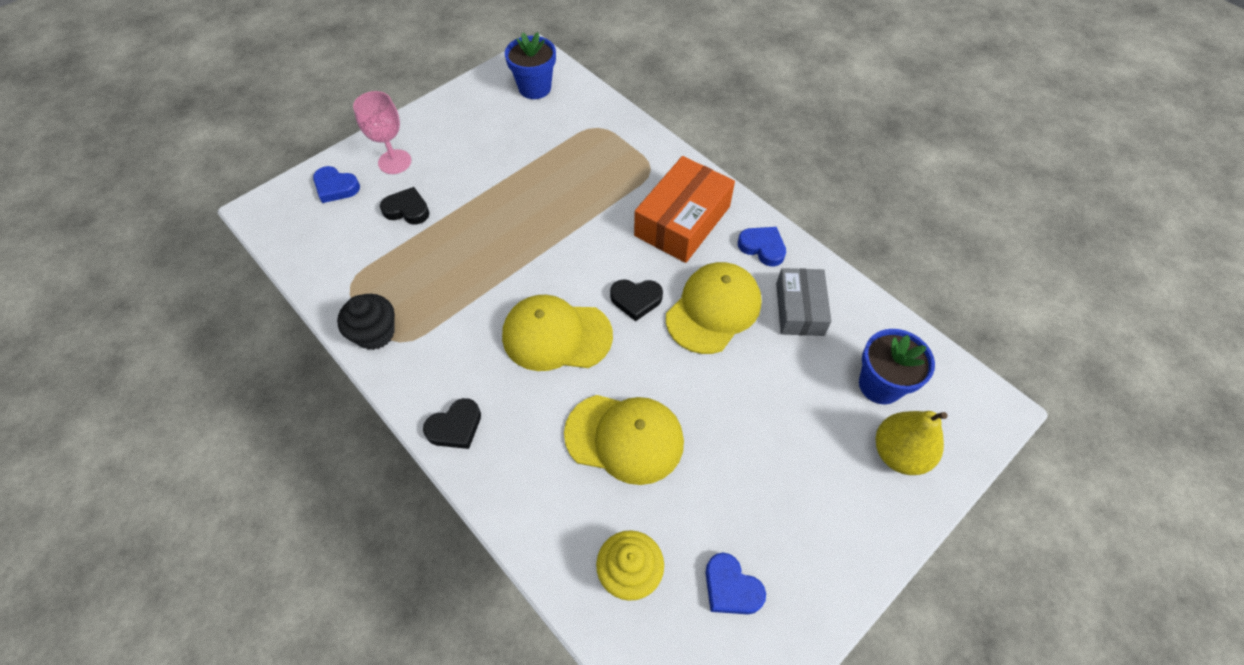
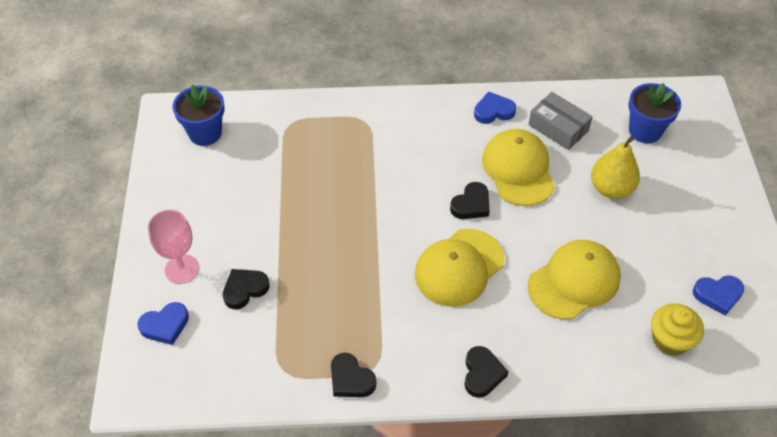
camera: 50 degrees left, 5 degrees down
(375, 333) = (351, 379): black cupcake -> black heart
(682, 221) = (429, 135): orange box -> none
(899, 453) = (696, 156): yellow pear -> yellow pear (611, 189)

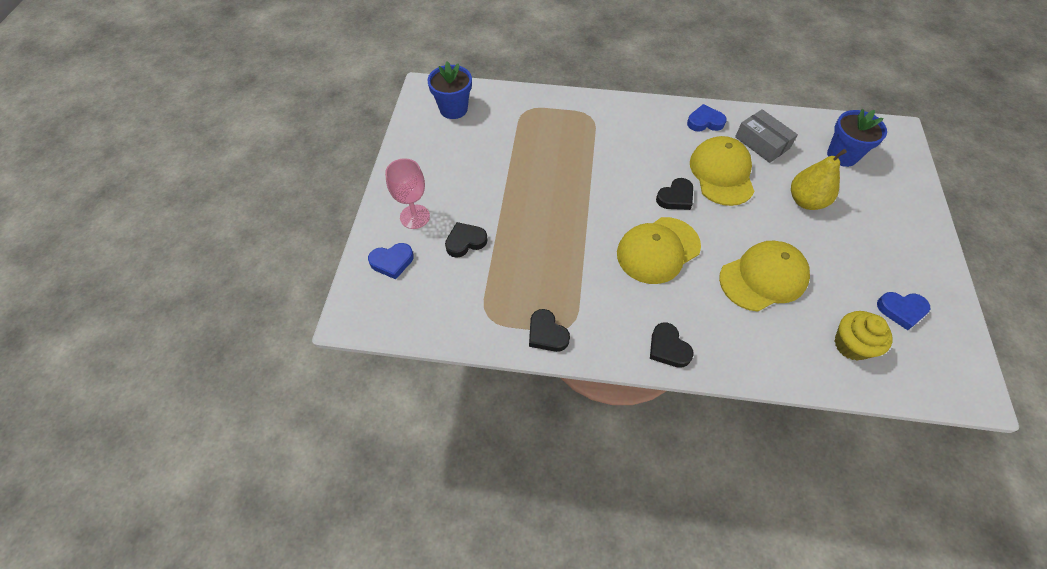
camera: 10 degrees right, 5 degrees up
(482, 374) = (668, 348): black heart -> black heart turned 135 degrees clockwise

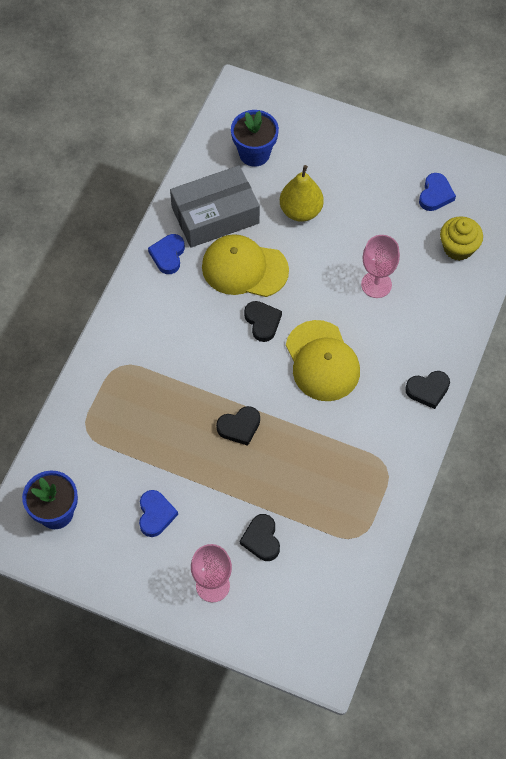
camera: 75 degrees left, 5 degrees up
(392, 262) = (267, 619): blue heart -> blue heart (155, 515)
(547, 334) = (389, 488): black heart -> black heart (239, 427)
(762, 143) = (215, 215): grey box -> grey box, size x1.53
(763, 277) = (376, 284): yellow cap -> pink goblet

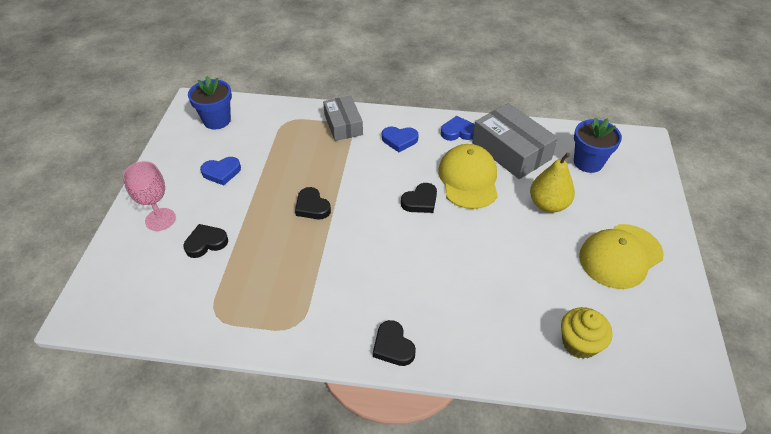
camera: 75 degrees right, 15 degrees down
(115, 370) = (343, 125): none -> grey box
(322, 361) = (396, 251): yellow cap -> yellow cap (620, 256)
(376, 284) = (498, 277): pink goblet -> none
(435, 194) = (633, 309): blue heart -> blue heart (399, 140)

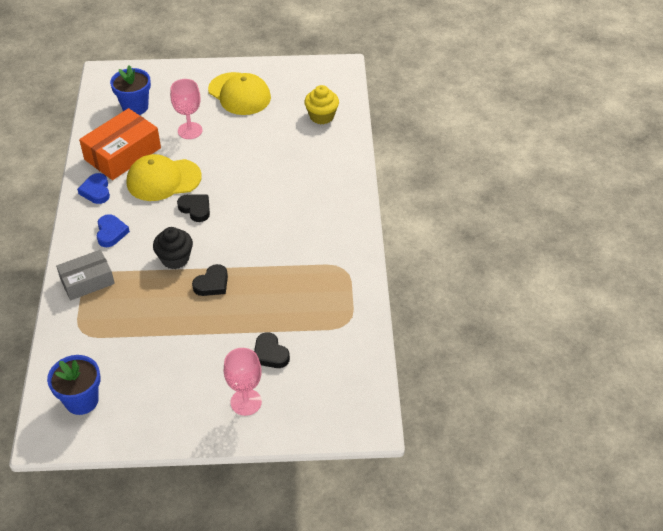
camera: 100 degrees left, 0 degrees up
(221, 172) = (171, 369): blue heart -> none
(353, 182) = (175, 259): none -> black cupcake
(393, 346) = (348, 209): black heart -> none
(511, 151) = (122, 154): grey box -> orange box
(548, 204) = (190, 131): yellow pear -> pink goblet

